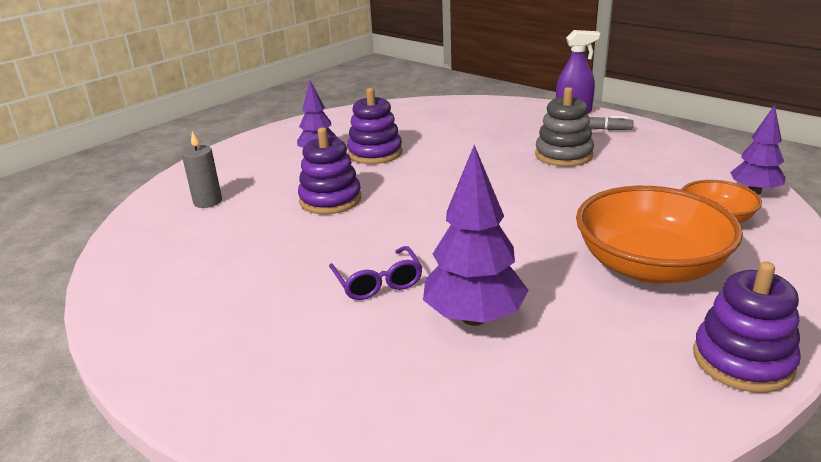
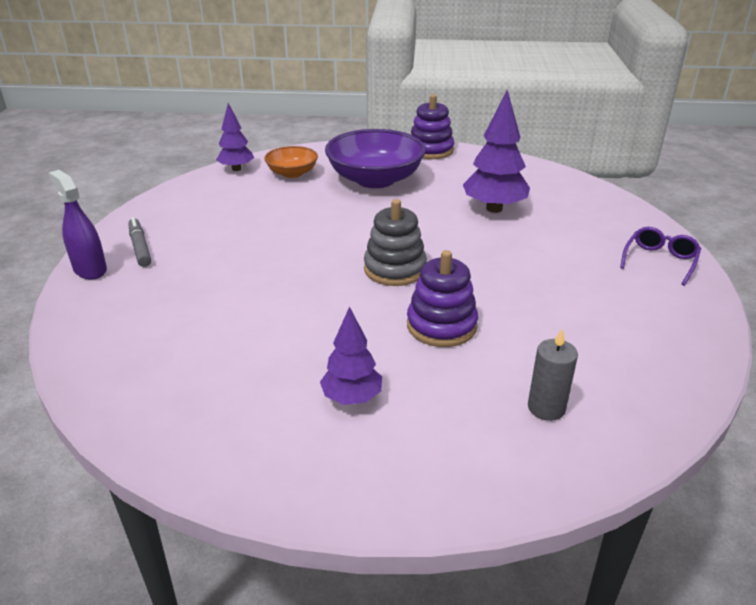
camera: 130 degrees left, 5 degrees up
(375, 153) = (311, 353): purple stacking toy -> none
(378, 283) = (511, 248): purple glasses -> purple glasses (659, 261)
(563, 155) = (224, 244): grey stacking toy -> grey stacking toy (395, 269)
(650, 266) = (375, 179): orange bowl -> purple bowl

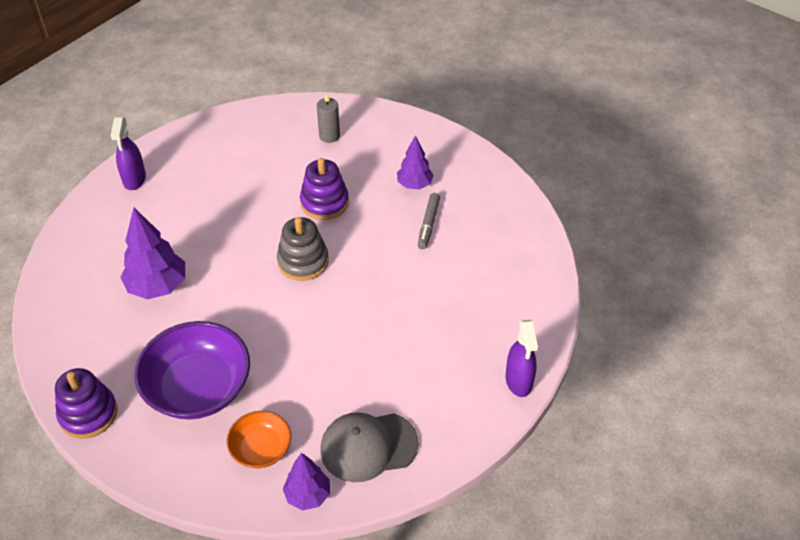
camera: 145 degrees left, 15 degrees up
(140, 247) = (468, 392): grey marker -> grey marker (428, 224)
(210, 197) = (368, 446): none -> grey cap
(659, 261) = (134, 179): purple glasses -> purple spray bottle

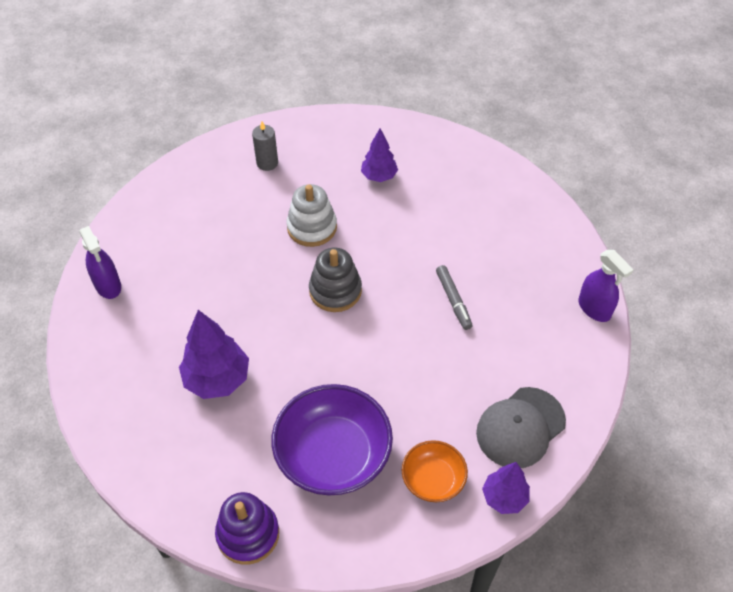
camera: 30 degrees left, 5 degrees up
(324, 202) = (312, 227): purple stacking toy -> white stacking toy
(428, 224) = (418, 207): grey marker -> grey marker (453, 300)

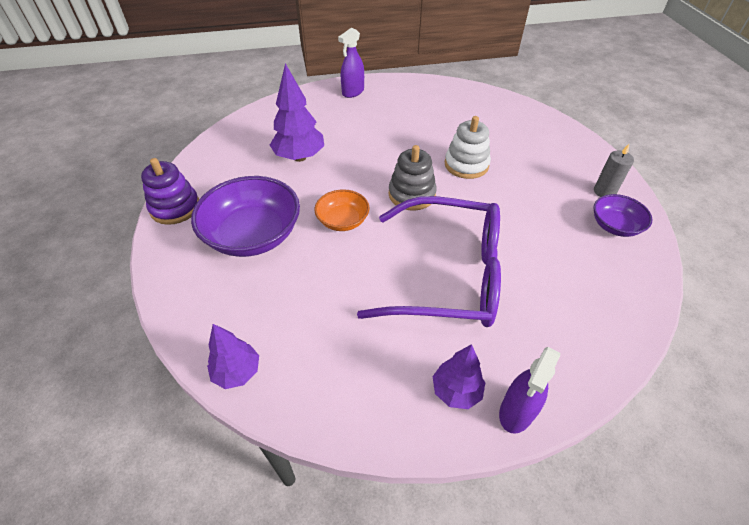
camera: 70 degrees right, 5 degrees down
(267, 163) = (511, 125): grey candle -> grey candle (604, 191)
(379, 176) = (553, 188): purple tree -> purple tree (456, 391)
(433, 479) = (245, 308): orange bowl -> orange bowl (342, 221)
(444, 159) = (615, 226): none -> purple bowl
(453, 300) = (448, 275): grey marker -> purple glasses
(520, 427) = (323, 368): grey cap -> none

